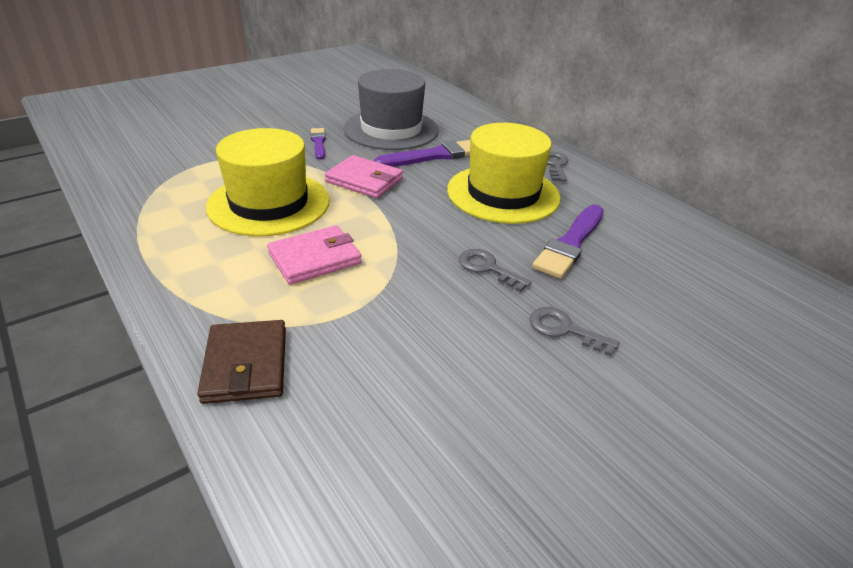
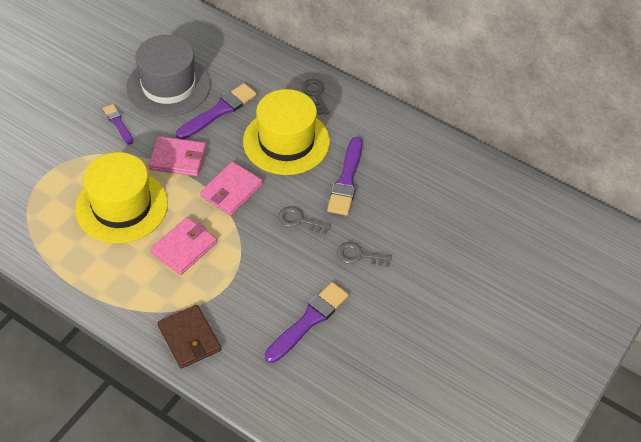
camera: 20 degrees left, 15 degrees up
(411, 219) = (231, 190): none -> pink wallet
(449, 396) = (308, 321): none -> purple brush

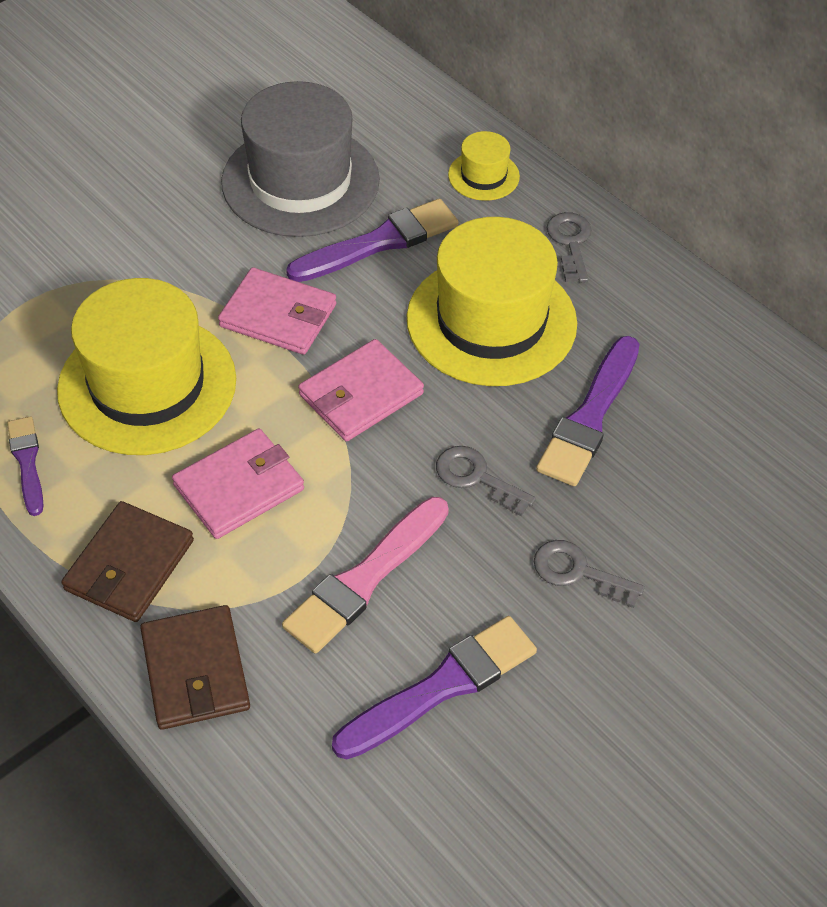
camera: 15 degrees right, 0 degrees up
(118, 123) = (188, 232): purple brush -> purple brush (27, 462)
(141, 296) = (129, 565): none -> brown wallet
(258, 279) = (365, 579): none -> pink brush
(262, 66) = (483, 176): none -> yellow hat

